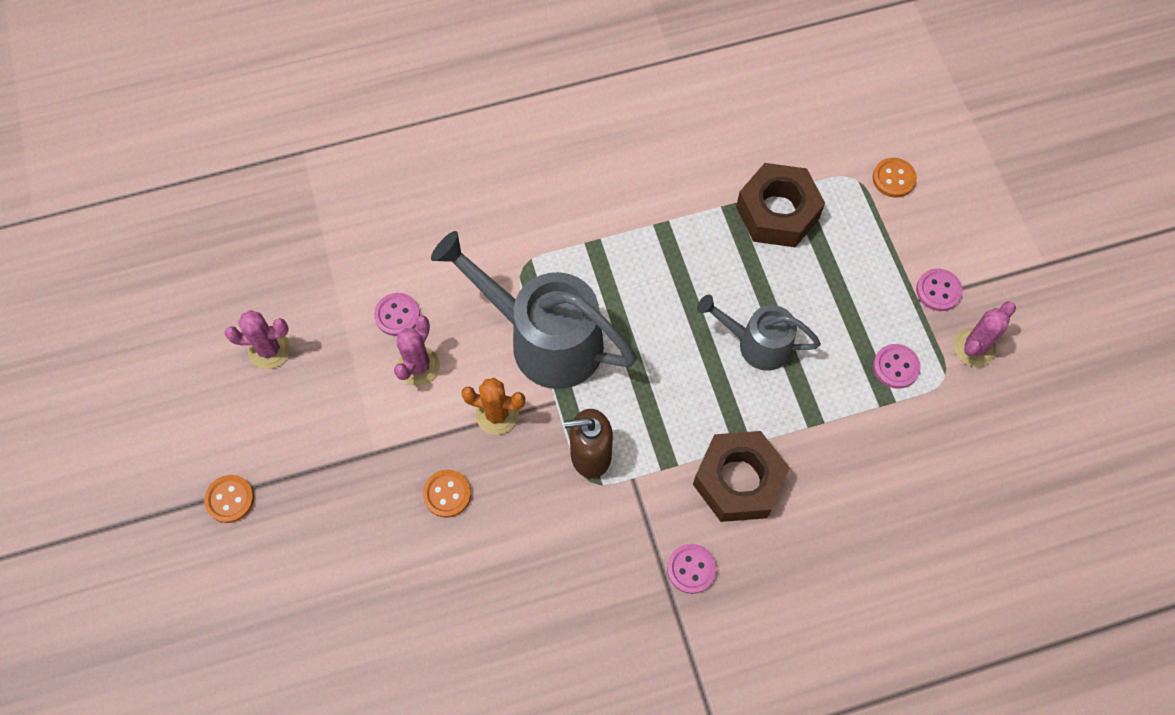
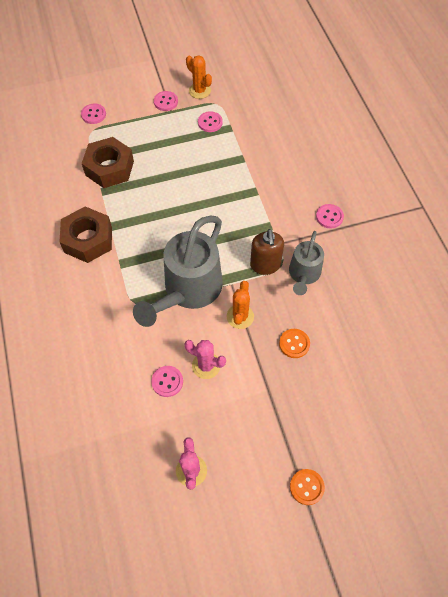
camera: 90 degrees left, 5 degrees down
(738, 481) = (277, 194): brown nut -> brown nut (88, 239)
(756, 343) = (194, 182): grey watering can -> grey watering can (303, 275)
(893, 178) = (93, 114): orange button -> pink button
(974, 347) = (199, 91): pink cactus -> orange cactus

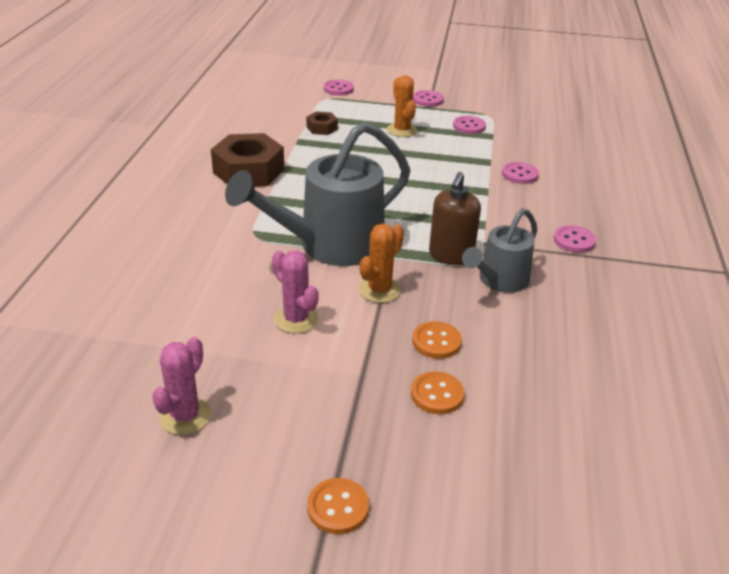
camera: 25 degrees right, 25 degrees down
(109, 168) = (322, 128): brown nut -> brown nut, size x0.49
(167, 381) = (232, 316): pink button -> pink button (519, 174)
(199, 91) = (474, 102): orange cactus -> orange cactus (402, 130)
(315, 384) = (437, 394): none -> orange button

